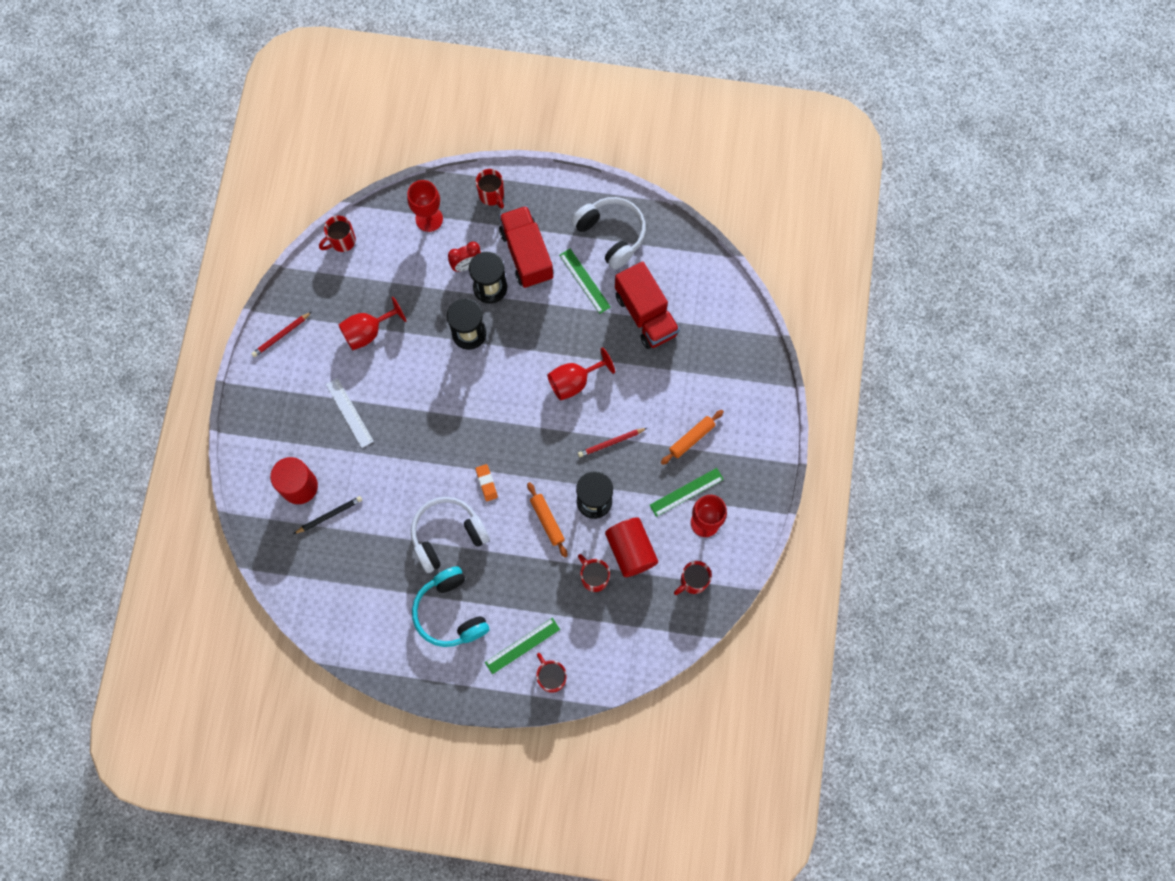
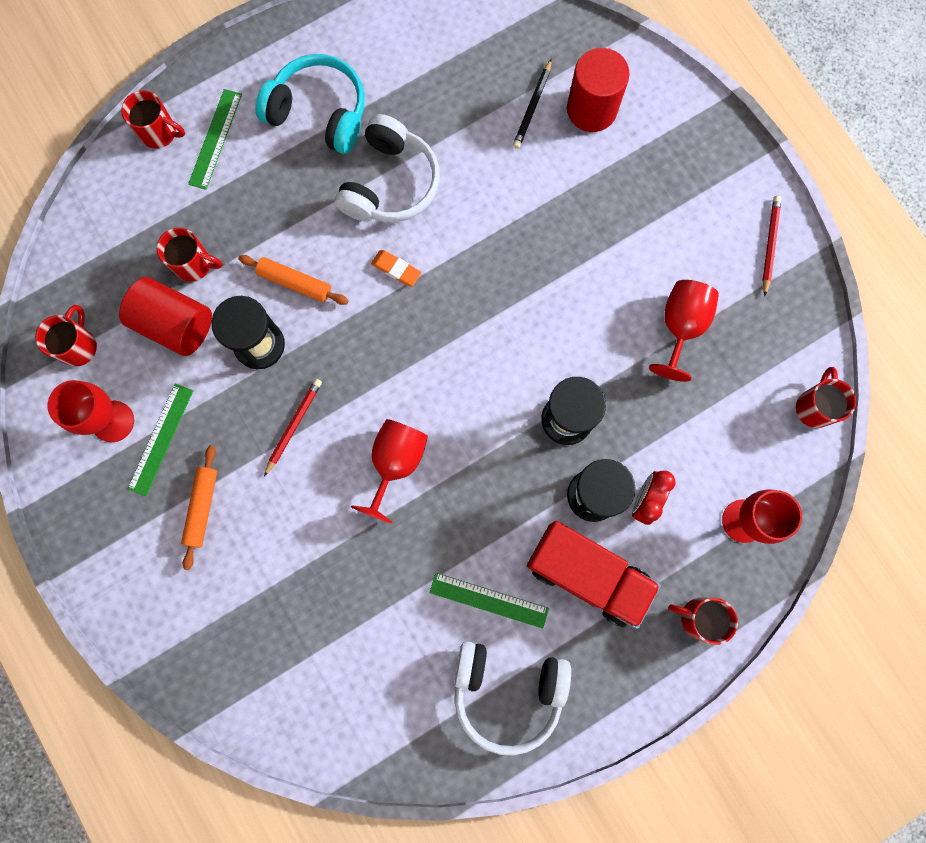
camera: 140 degrees right, 5 degrees up
(349, 412) = (614, 224): white ruler -> none
(646, 315) = (378, 619): red truck -> none

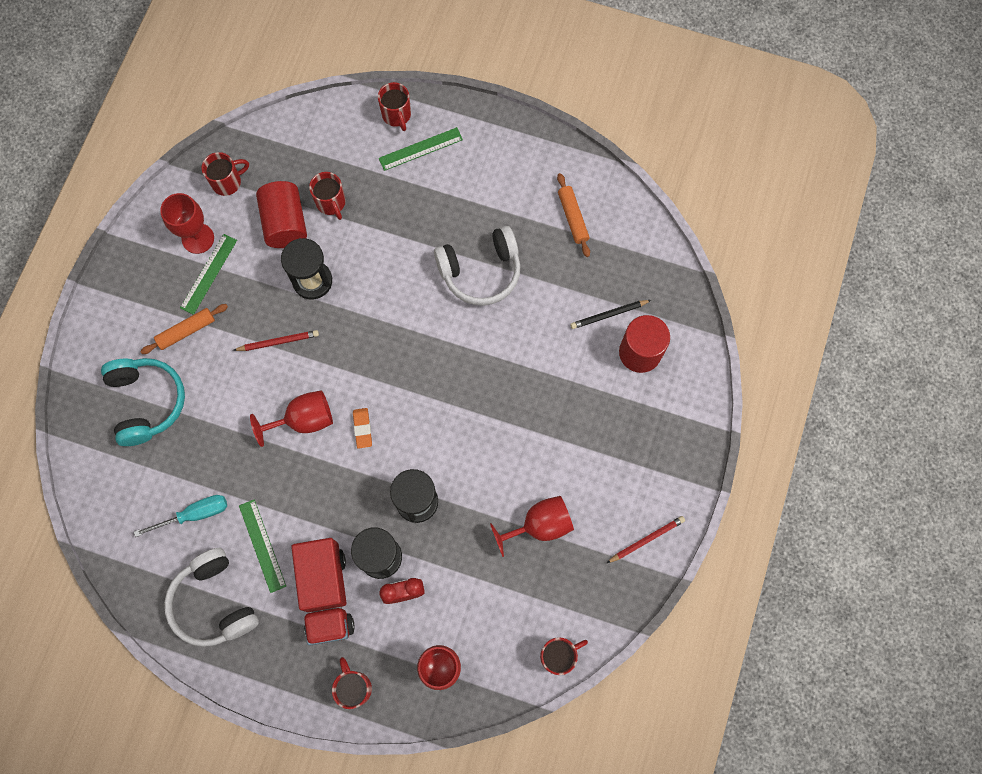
camera: 50 degrees right, 5 degrees down
(161, 439) = (209, 274): green ruler -> green ruler turned 45 degrees counterclockwise
(294, 283) = (368, 269): orange rolling pin -> orange rolling pin (572, 218)
(319, 113) = (490, 193): turquoise headphones -> turquoise headphones (147, 402)
(396, 269) = (428, 320): orange eraser -> orange eraser (362, 428)
(401, 643) = (194, 514): none -> turquoise screwdriver

